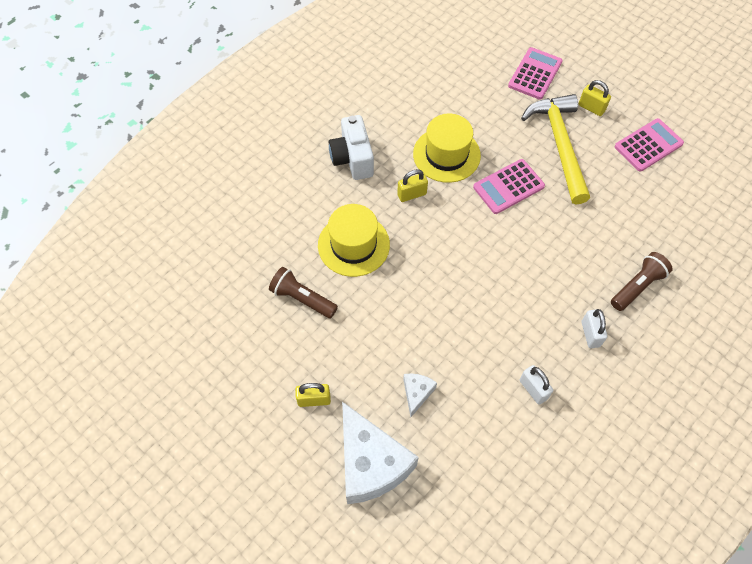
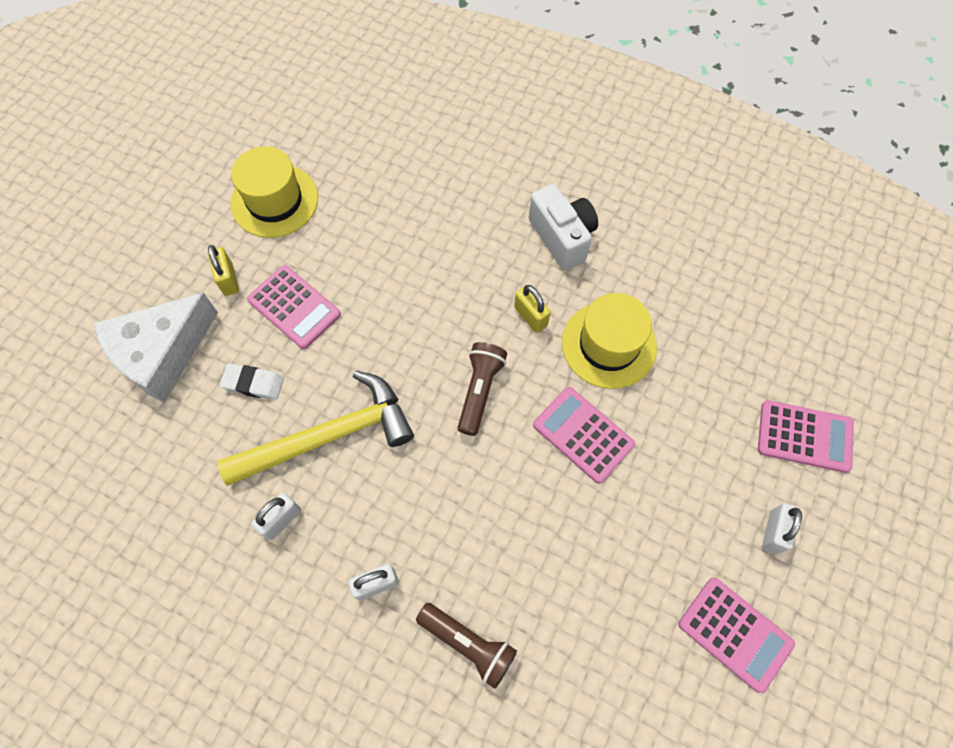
camera: 75 degrees right, 5 degrees up
(302, 298) = (351, 235): brown flashlight -> brown flashlight (480, 390)
(352, 159) = (562, 237): white camera -> white camera turned 90 degrees clockwise
(353, 245) = (436, 269): yellow hat -> yellow hat (274, 201)
(356, 352) = (294, 307): none -> pink calculator
(417, 393) = (253, 383): white cheese -> white eraser
(559, 145) = (682, 494): yellow hammer -> yellow hammer (329, 435)
(591, 108) = (773, 532): yellow padlock -> white padlock

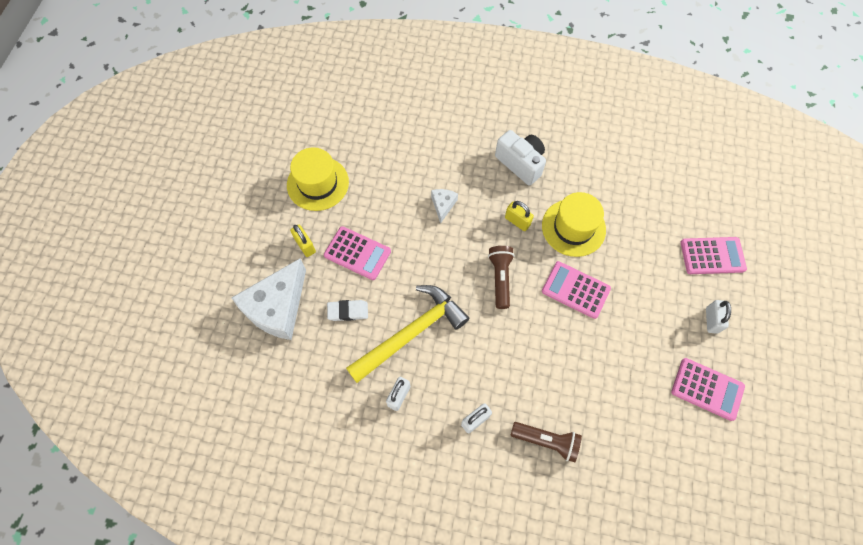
camera: 15 degrees left, 0 degrees up
(433, 269) = (443, 205): none -> white cheese

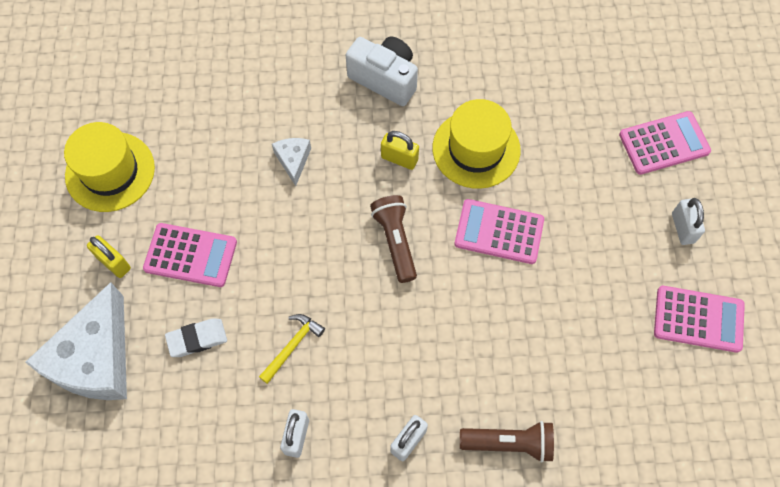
camera: 15 degrees left, 0 degrees up
(411, 333) = (292, 346): yellow hammer -> yellow hammer, size x0.44

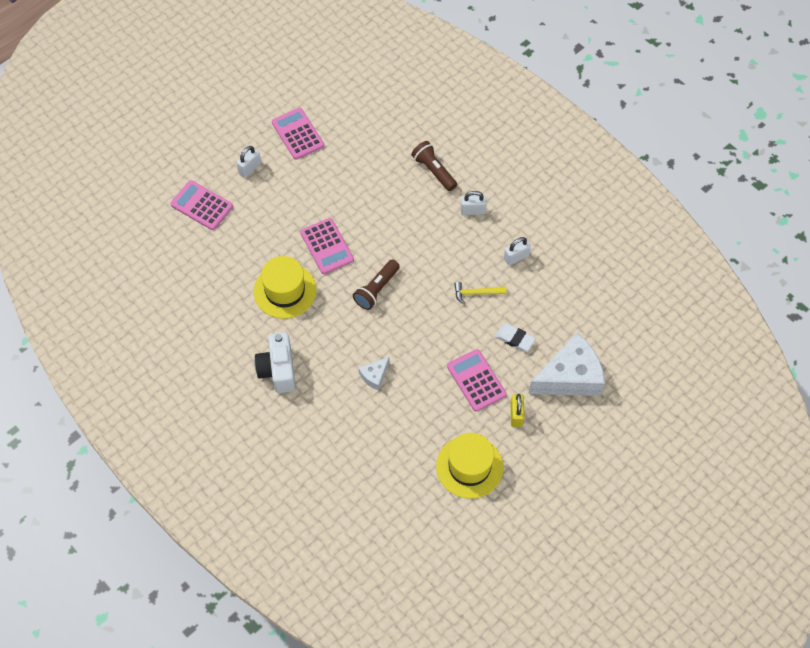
camera: 130 degrees left, 5 degrees down
(399, 158) = (325, 324): yellow padlock -> none

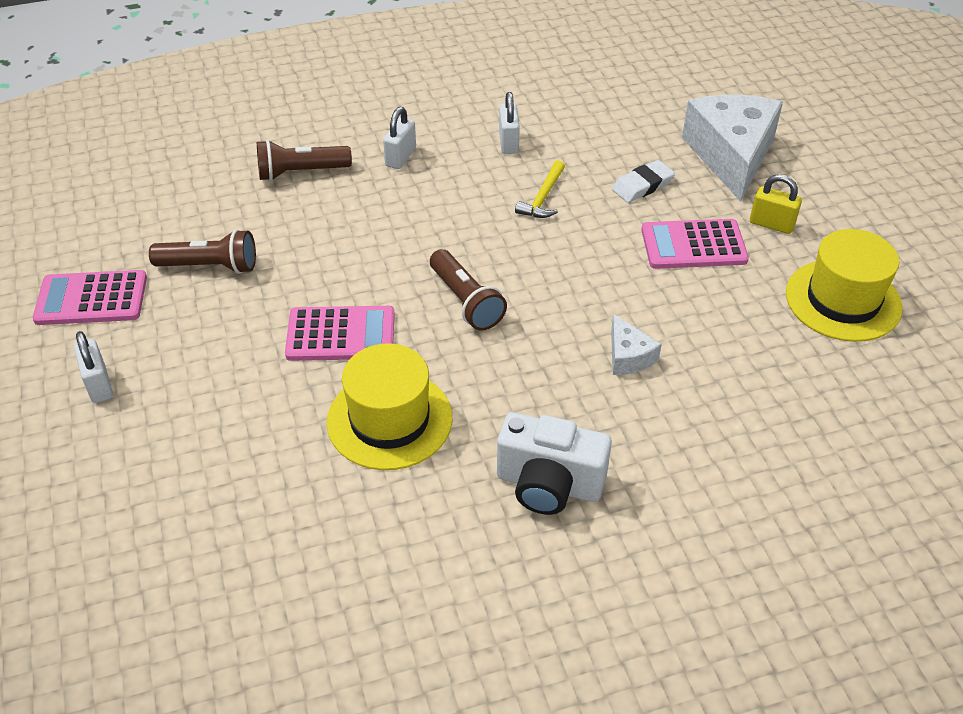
camera: 65 degrees left, 15 degrees down
(202, 205) = (114, 484): pink calculator -> none
(343, 169) = (210, 266): none -> brown flashlight

